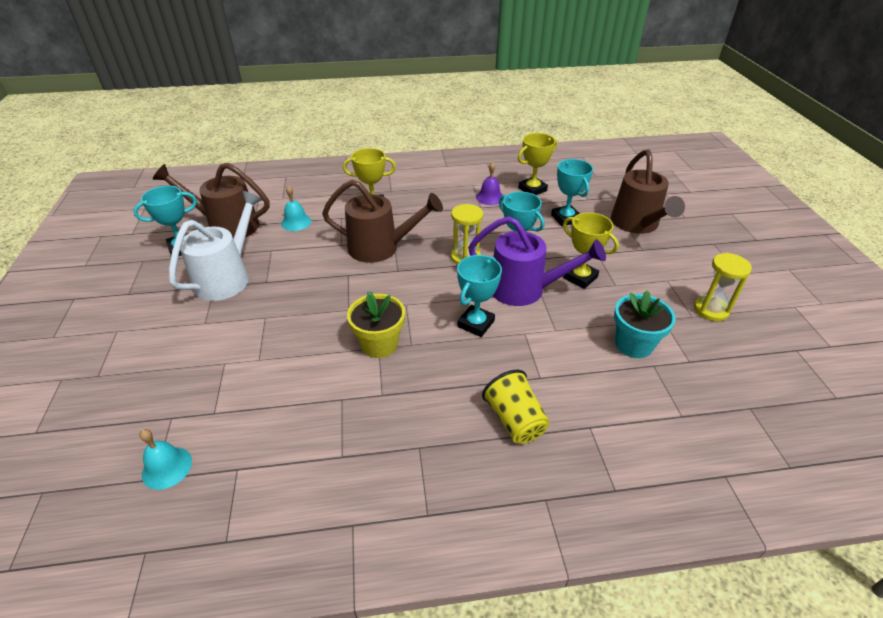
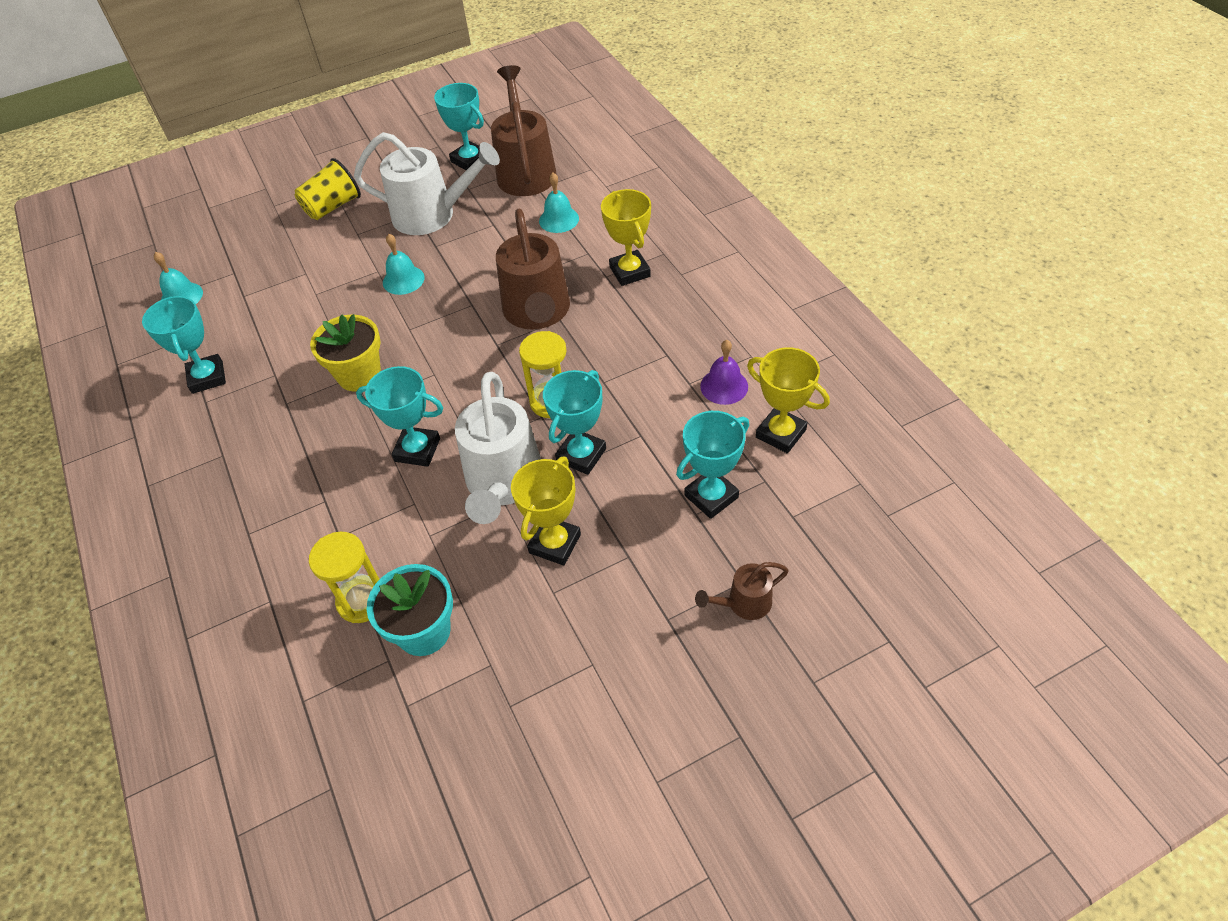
camera: 75 degrees right, 10 degrees up
(290, 304) = (403, 280): none -> turquoise bell
(309, 452) = (207, 377): none -> turquoise trophy
(514, 420) = (268, 526): yellow cup -> yellow cup (332, 207)
(525, 289) = (503, 484): purple watering can -> white watering can
(637, 225) = (743, 604): brown watering can -> brown watering can, size x0.48
(710, 310) = (534, 733): yellow hourglass -> yellow hourglass (362, 600)

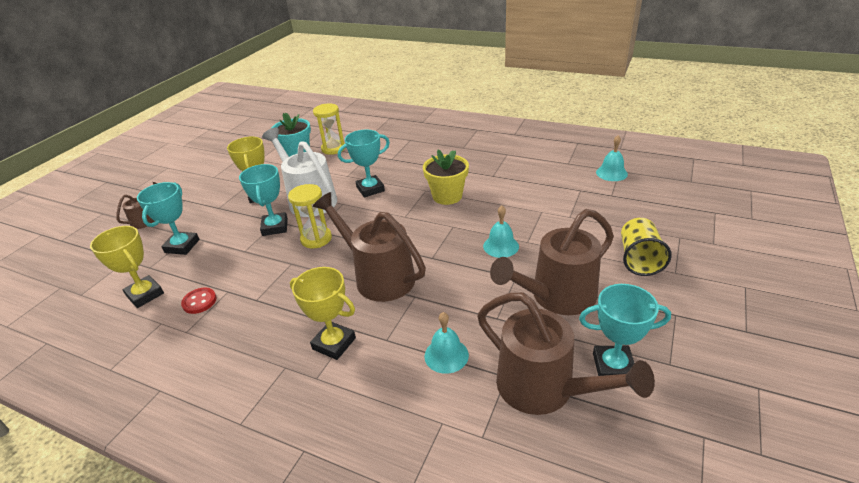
camera: 140 degrees right, 15 degrees down
(207, 377) = (524, 159): turquoise trophy -> none
(433, 215) = (556, 297): white watering can -> brown watering can
(724, 386) = (199, 301): purple bell -> red button
(781, 433) = (145, 294): yellow trophy -> yellow trophy turned 45 degrees clockwise

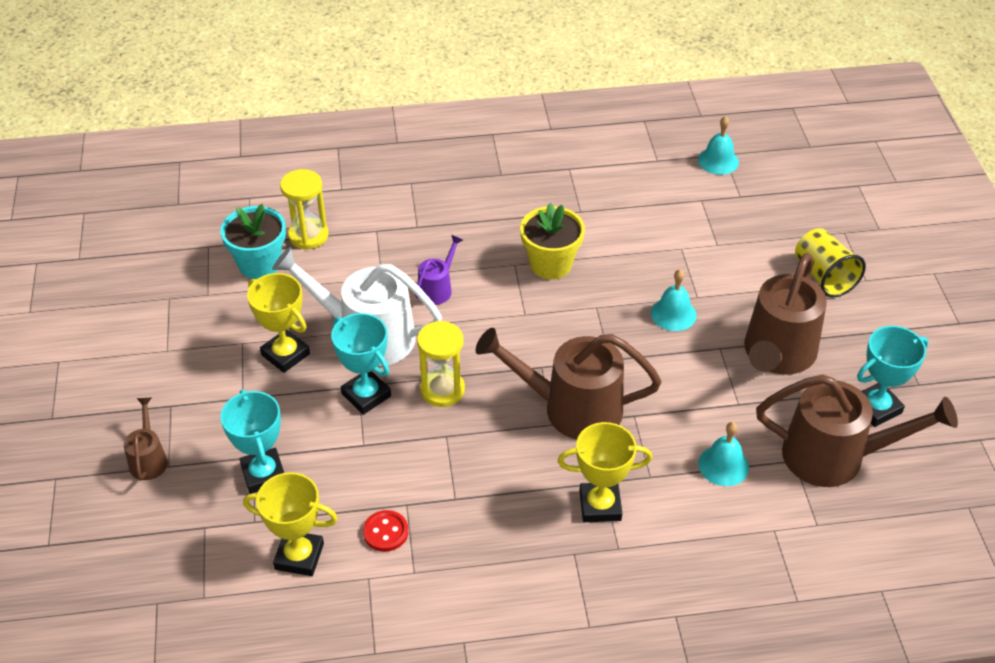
camera: 35 degrees left, 10 degrees up
(370, 189) = (437, 288): turquoise trophy -> purple watering can

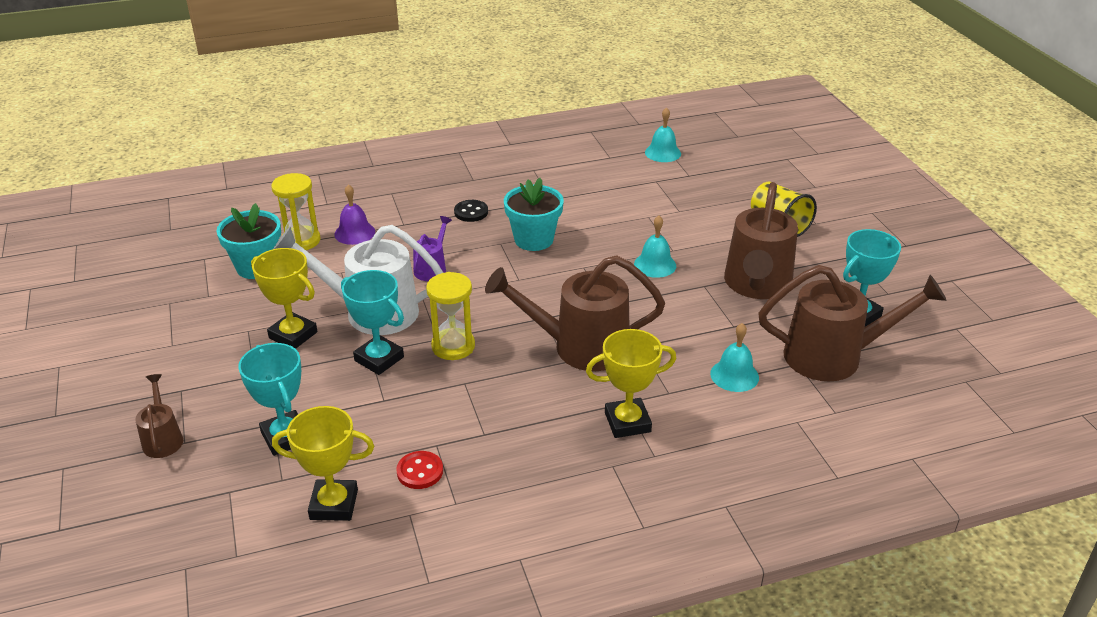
camera: 10 degrees left, 10 degrees down
(364, 232) = (354, 233): none -> purple bell
(491, 219) = (471, 212): none -> black button
(551, 264) = (534, 239): yellow flower pot -> turquoise flower pot

